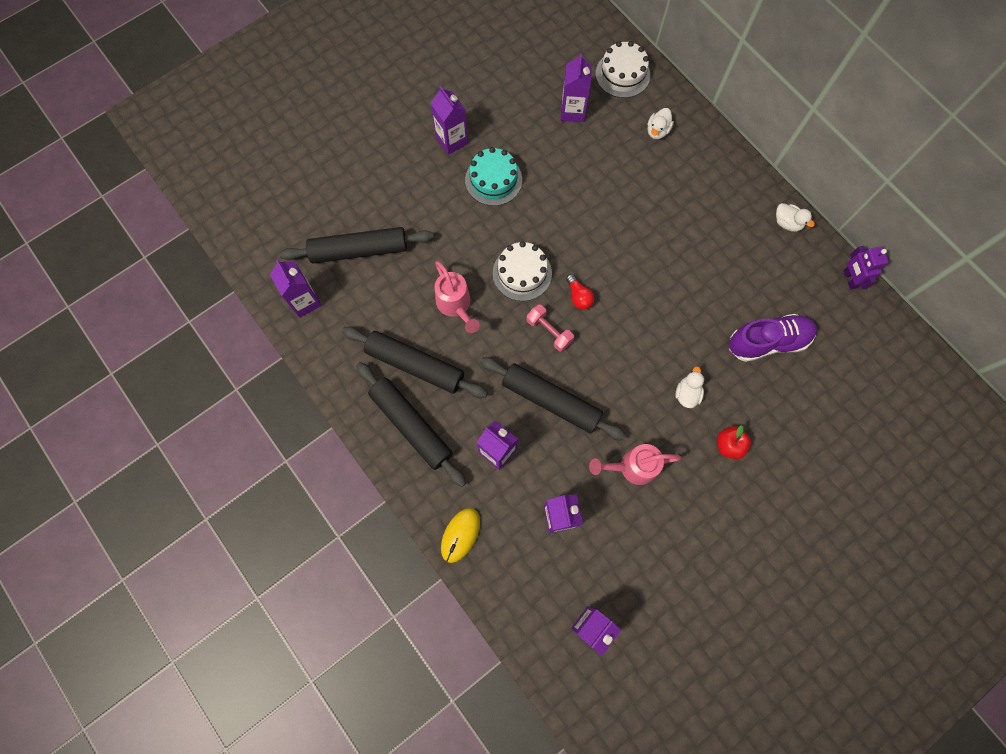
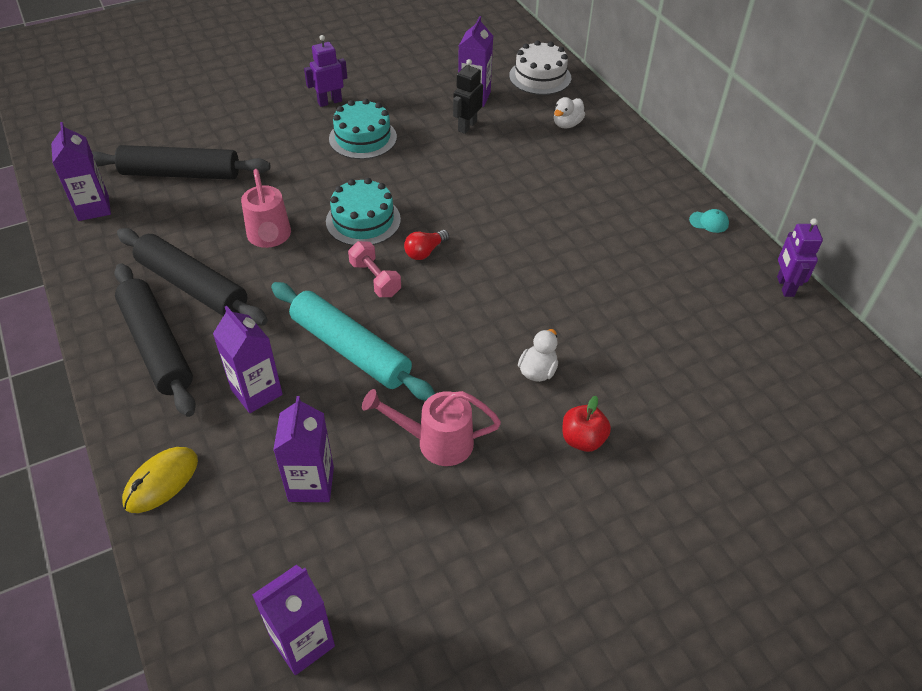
camera: 10 degrees right, 25 degrees down
(452, 140) = (329, 102): purple carton -> purple robot
(522, 273) = (363, 220): white cake -> turquoise cake
(551, 401) = (350, 349): black rolling pin -> turquoise rolling pin
(575, 149) = (467, 126): none -> black robot
(578, 296) = (425, 252): red light bulb -> red light bulb turned 60 degrees clockwise
(767, 342) = (662, 333): purple shoe -> none
(787, 223) = (709, 222): white duck -> turquoise cap

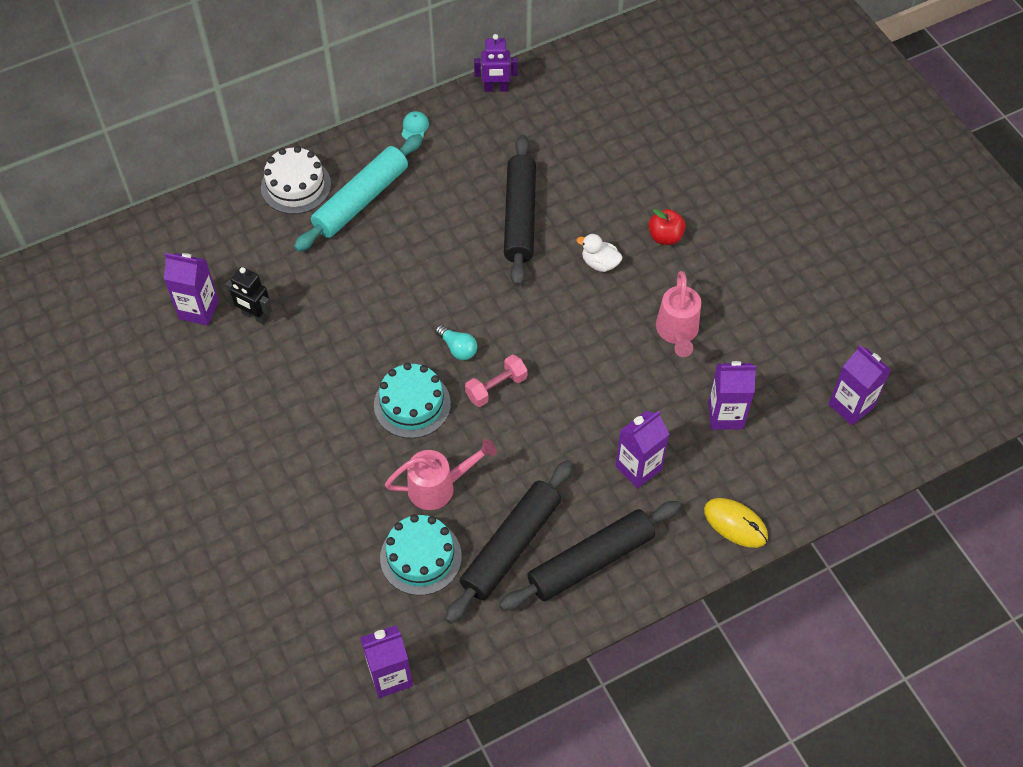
camera: 90 degrees left, 10 degrees up
(181, 174) = (330, 595): black rolling pin -> black rolling pin (520, 216)
(329, 102) = (196, 457): purple robot -> none
(350, 349) = (585, 400): turquoise rolling pin -> turquoise rolling pin (361, 200)
(363, 138) = (271, 416): turquoise cake -> turquoise cake (421, 557)
(425, 252) = (457, 348): red light bulb -> turquoise light bulb
(540, 77) = (163, 246): white cake -> white cake (296, 186)
(567, 124) = (257, 225): white duck -> none

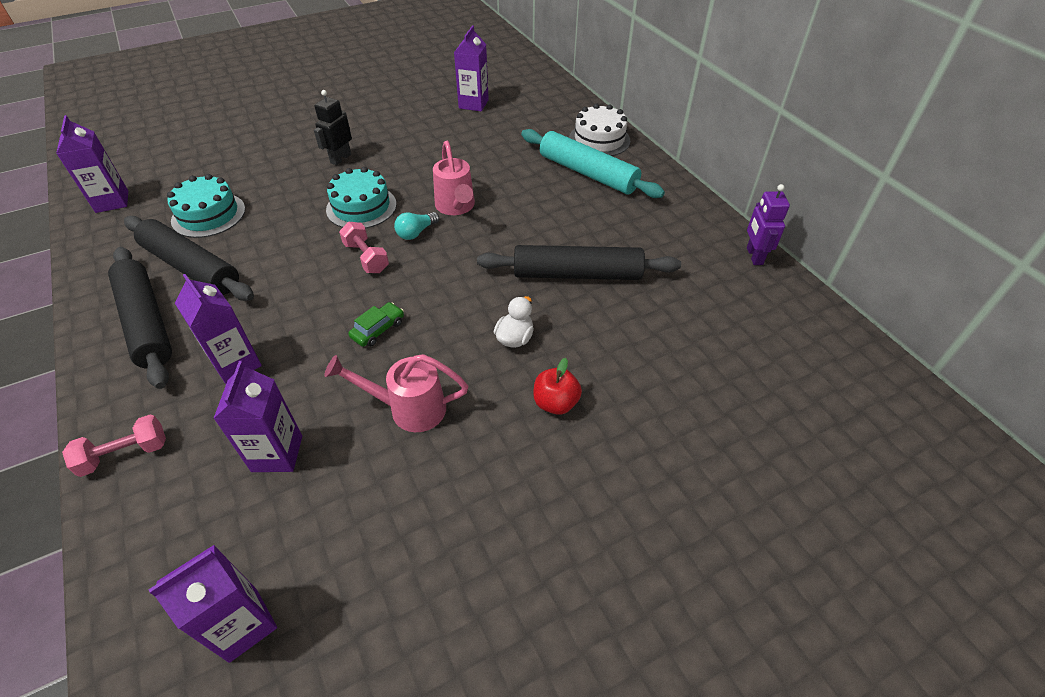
camera: 90 degrees right, 10 degrees down
(255, 316) = (465, 127): black robot -> black robot (340, 158)
(414, 127) = (682, 202): turquoise cap -> none
(438, 486) = (272, 223): pink watering can -> pink watering can (456, 207)
(593, 364) = (378, 329): none -> green car
(735, 524) = (125, 454): yellow mouse -> pink dumbbell

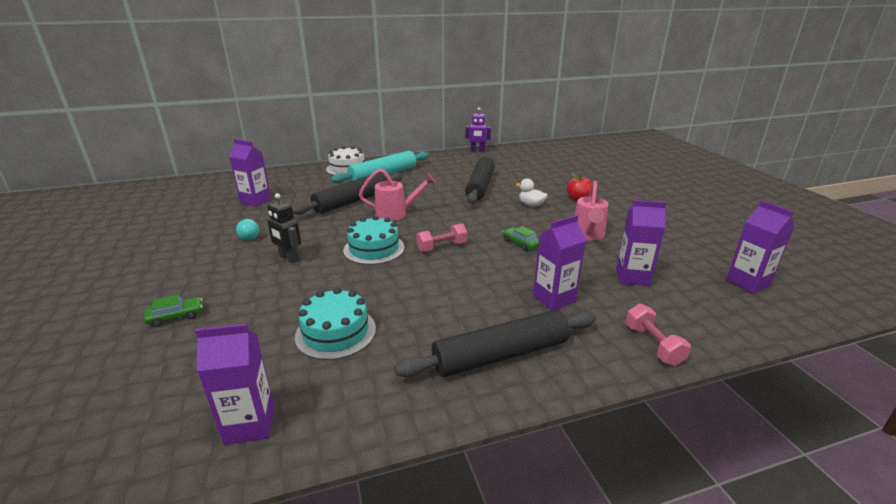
camera: 80 degrees left, 20 degrees down
(191, 267) = (424, 335): black rolling pin -> black rolling pin (352, 201)
(249, 132) = (176, 316): none -> green car
(416, 232) = (419, 228): turquoise light bulb -> turquoise light bulb (248, 236)

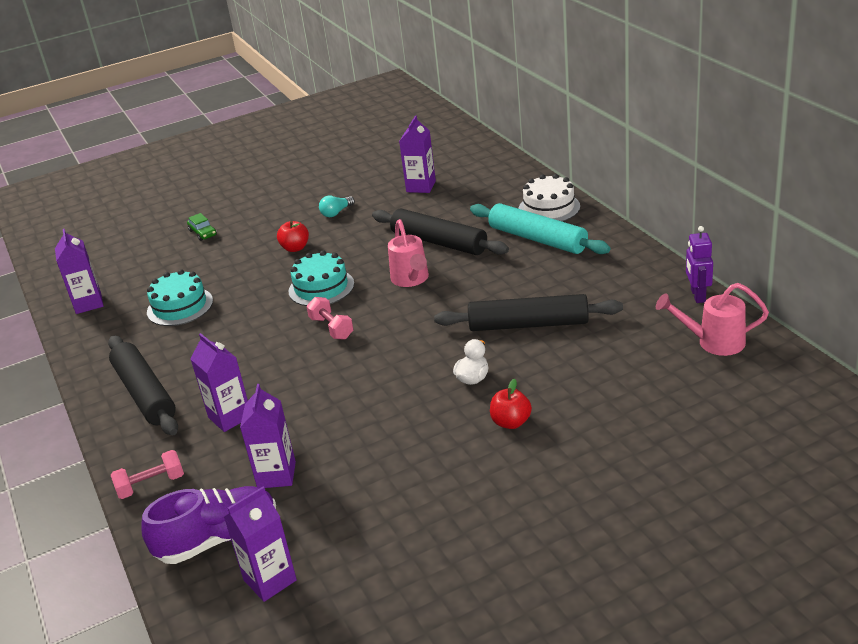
camera: 85 degrees right, 5 degrees up
(289, 258) = (295, 248): black robot -> red apple
(520, 243) = (349, 382): green car -> none
(588, 235) = (383, 436): pink watering can -> pink watering can (713, 342)
(713, 305) = (218, 539): none -> purple shoe

